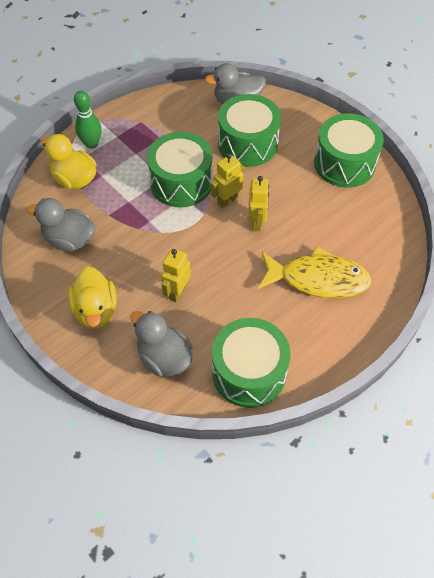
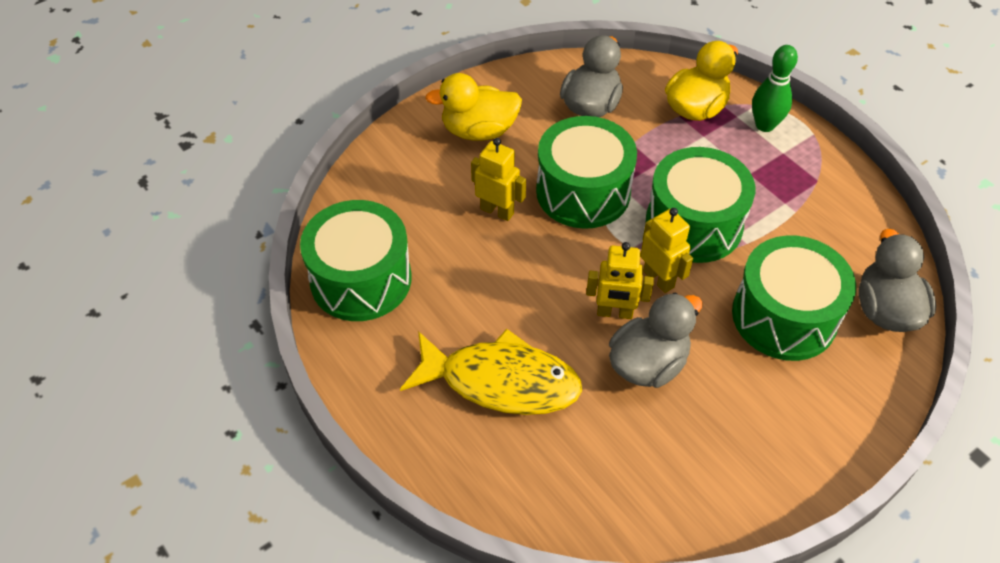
camera: 95 degrees right, 5 degrees down
(164, 357) = (400, 194): grey duck -> grey duck (648, 364)
(318, 279) = (501, 381): yellow fish -> yellow fish turned 90 degrees counterclockwise
(344, 163) = (748, 461): green drum -> green drum (583, 192)

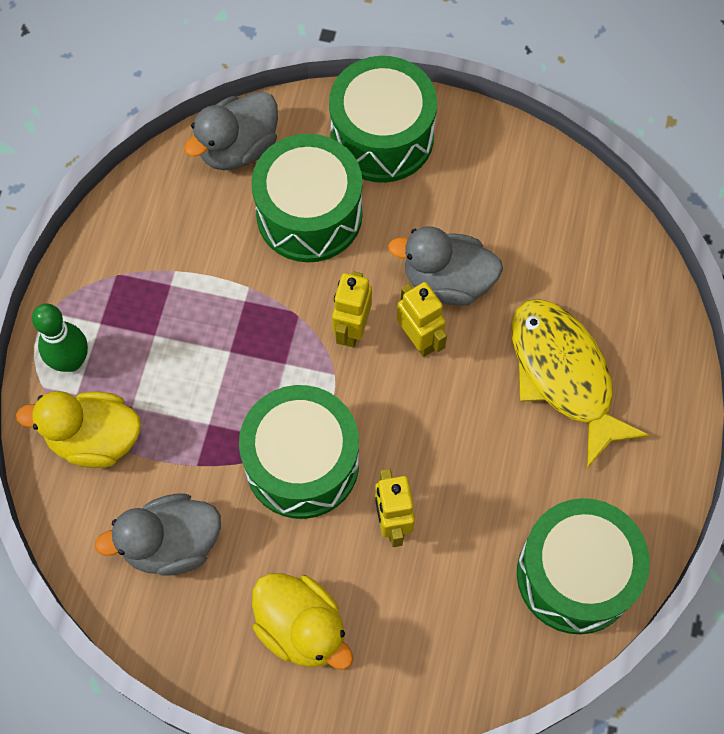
camera: 130 degrees left, 15 degrees up
(693, 224) = (262, 342): green drum -> green drum (382, 137)

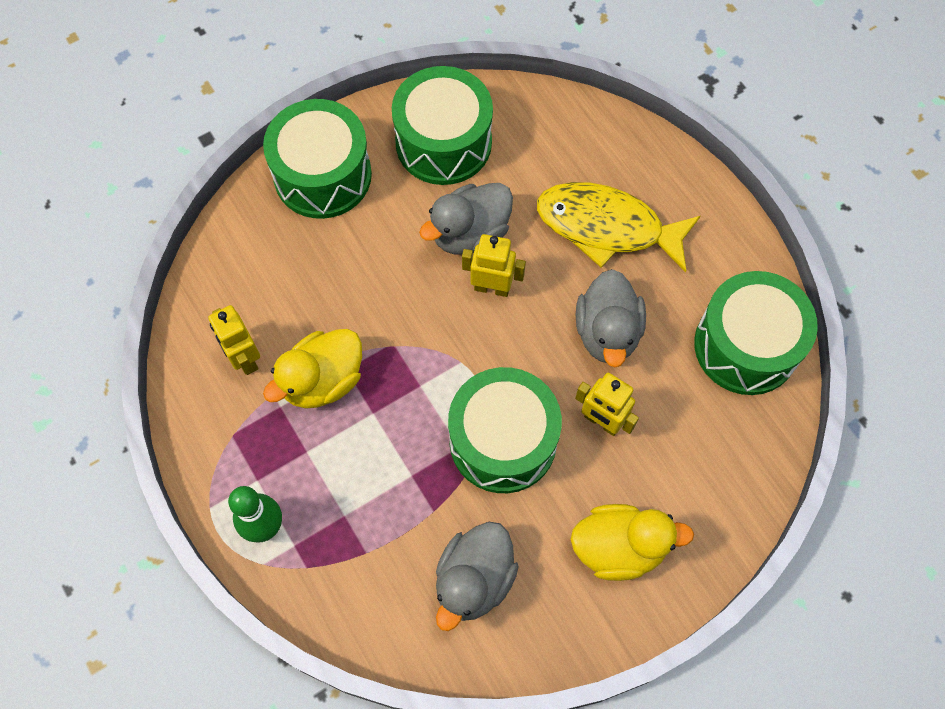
camera: 45 degrees left, 0 degrees up
(95, 439) = (342, 563): yellow duck -> yellow duck (322, 381)
(238, 148) = (227, 269): grey duck -> grey duck (607, 332)
(309, 214) = (328, 271): green drum -> green drum (443, 142)
(351, 329) = (440, 322): yellow robot -> yellow robot (244, 358)

